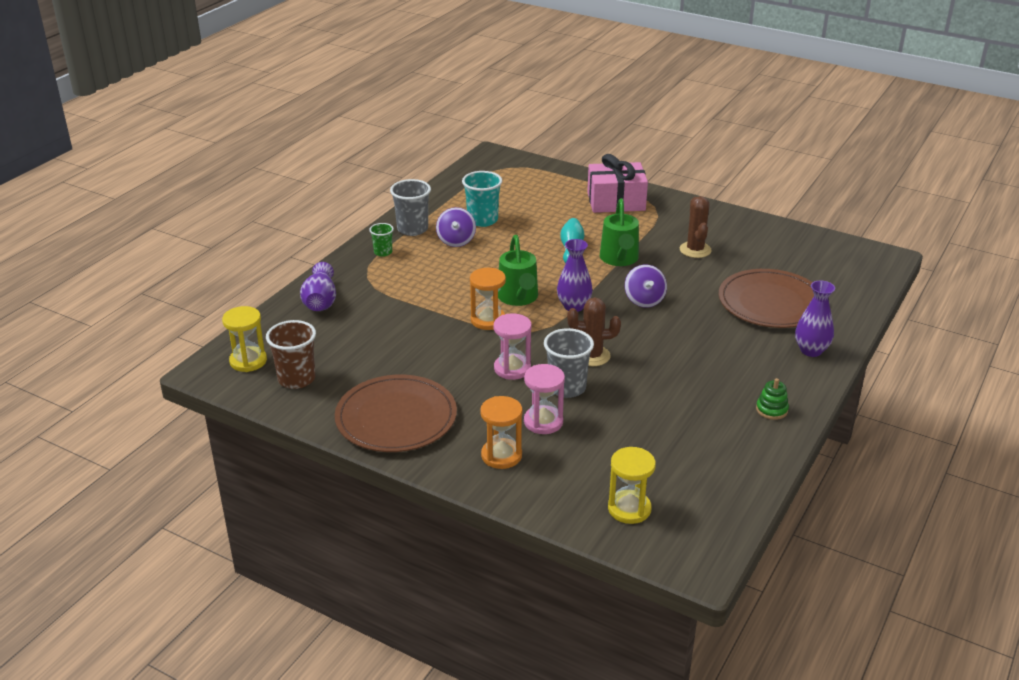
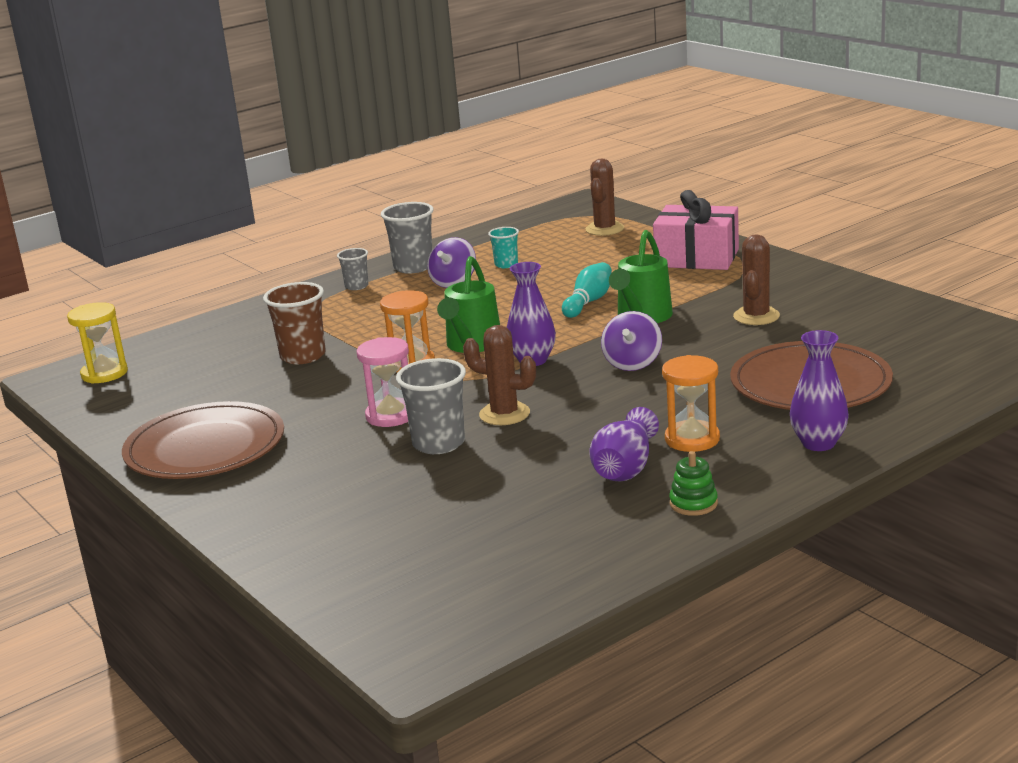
camera: 25 degrees right, 10 degrees down
(296, 379) = (137, 396): brown cup -> brown cup (303, 356)
(320, 301) = (239, 326): purple vase -> purple vase (625, 467)
(383, 252) = (356, 286): green cup -> grey cup
(482, 220) = (506, 264): turquoise cup -> turquoise cup, size x0.58
(501, 455) = (287, 503): orange hourglass -> orange hourglass (692, 439)
(529, 180) = (604, 229): none -> brown cactus
(543, 422) = (373, 475): pink hourglass -> none
(629, 509) = (387, 585): yellow hourglass -> none

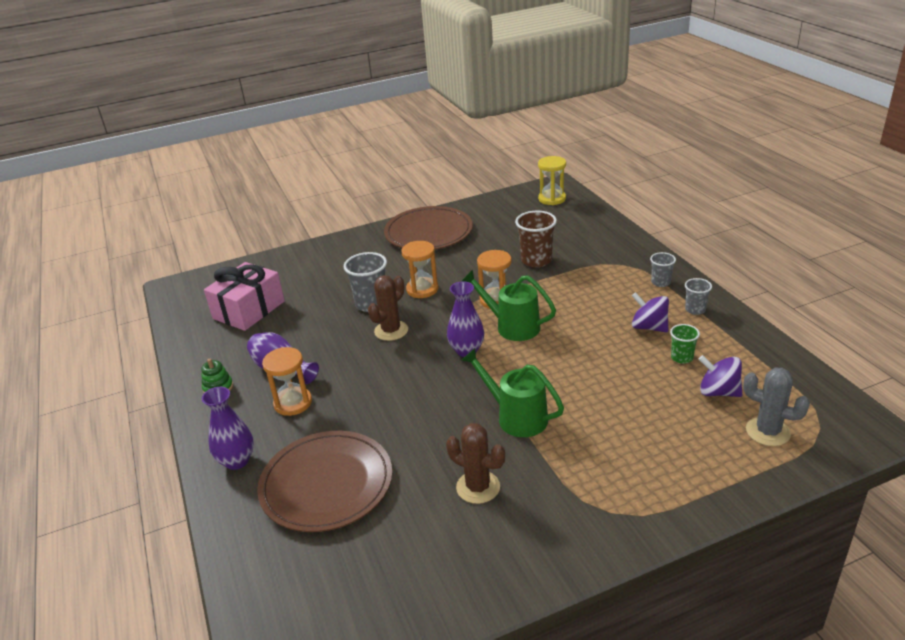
camera: 105 degrees right, 10 degrees up
(391, 415) = (422, 289): pink hourglass -> orange hourglass
(413, 267) = (695, 310): grey cup -> grey cup, size x0.58
(506, 264) = (682, 358): turquoise cup -> green cup
(588, 302) = (567, 392): turquoise bowling pin -> none
(604, 229) = (767, 432): brown cactus -> grey cactus
(632, 363) = (429, 396): purple spinning top -> purple spinning top (718, 392)
(697, 258) = (651, 482): pink gift -> pink gift (249, 310)

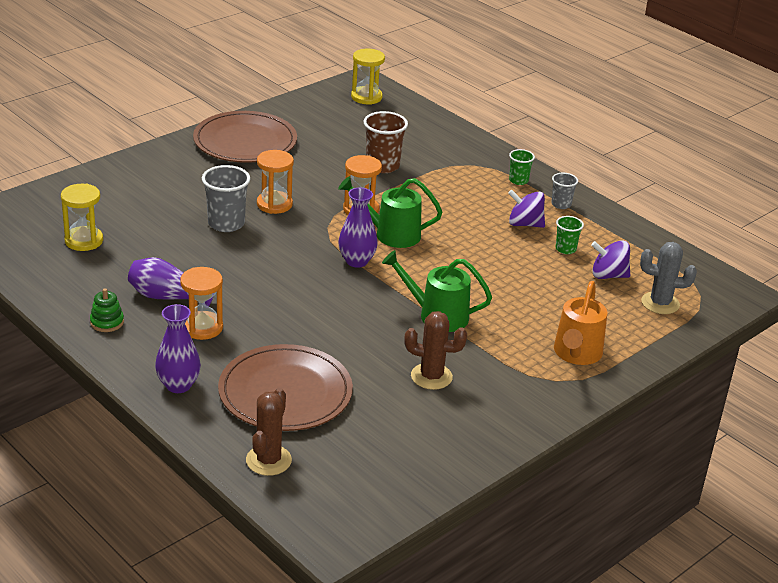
camera: 25 degrees left, 0 degrees up
(249, 310) = (84, 241): pink gift -> yellow hourglass
(391, 331) = (265, 249): brown cactus -> brown cactus (268, 460)
(647, 482) = (576, 354): none -> orange watering can
(660, 282) = (518, 180): grey cup -> green cup

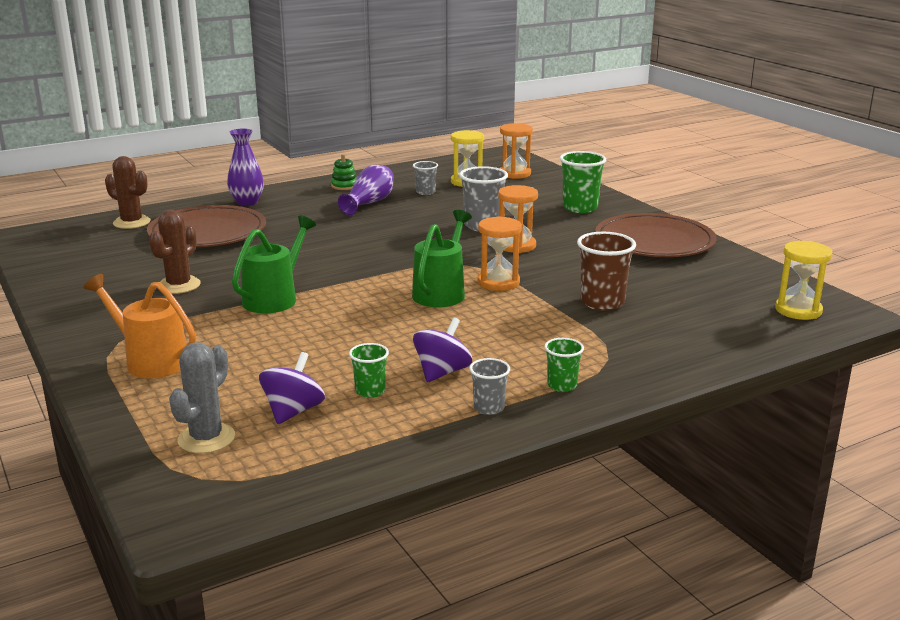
camera: 105 degrees right, 10 degrees down
(124, 264) = (425, 192): none -> grey cup
(163, 174) = (580, 208): none -> green cup
(202, 327) = (318, 211): orange hourglass -> orange hourglass (515, 174)
(356, 261) = (394, 272): purple vase -> none

